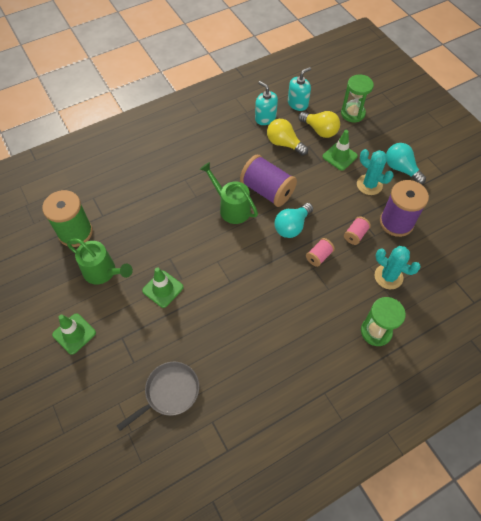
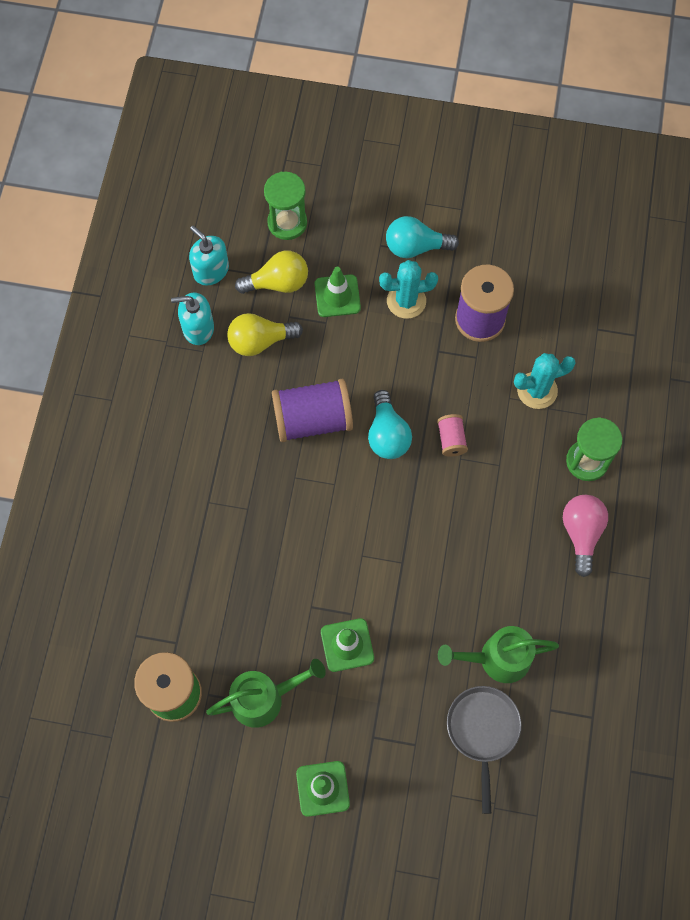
camera: 50 degrees left, 10 degrees up
(231, 207) = (300, 481): green watering can -> green watering can (496, 659)
(298, 103) = (211, 270): turquoise soap dispenser -> turquoise soap dispenser turned 45 degrees counterclockwise
(331, 360) = (581, 533): none -> pink light bulb
(355, 235) = (457, 376): pink spool -> none

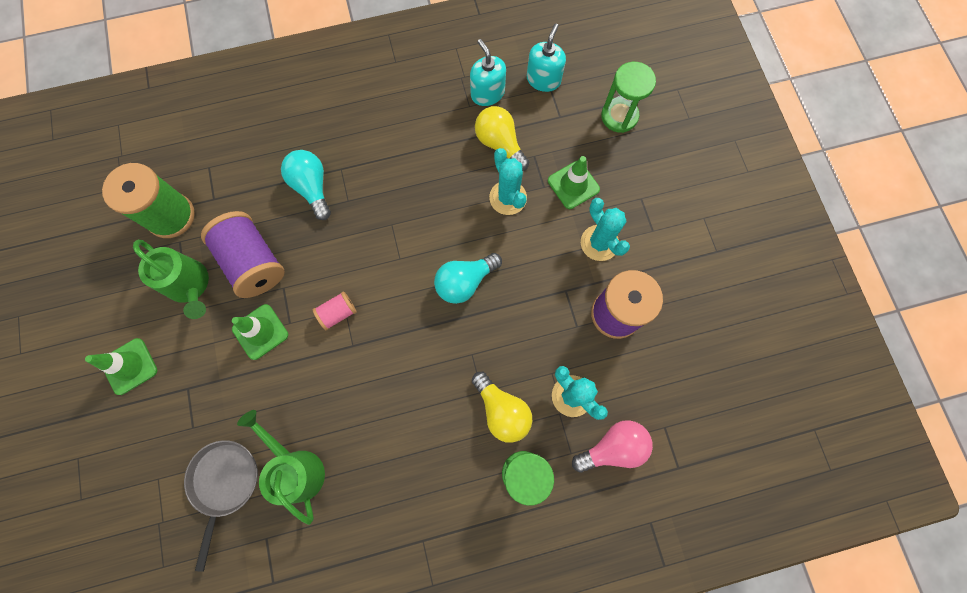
camera: 65 degrees right, 5 degrees up
(278, 283) = (560, 134): yellow light bulb -> yellow light bulb (502, 410)
(313, 419) = (450, 216): purple spool -> purple spool (253, 262)
(321, 359) = (508, 198): none -> turquoise cactus
(415, 247) = (656, 228): turquoise light bulb -> turquoise light bulb (312, 187)
(451, 439) = (486, 338): pink spool -> pink spool (338, 313)
(482, 731) = (224, 483): grey pan -> grey pan turned 60 degrees counterclockwise
(581, 533) = (448, 498): pink light bulb -> pink light bulb (613, 447)

